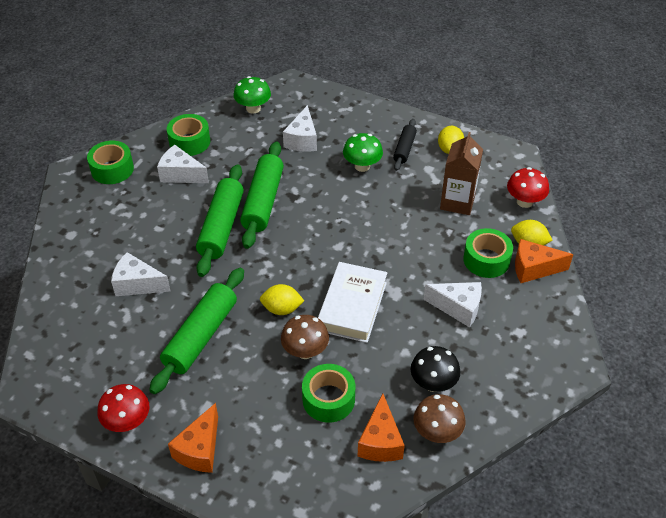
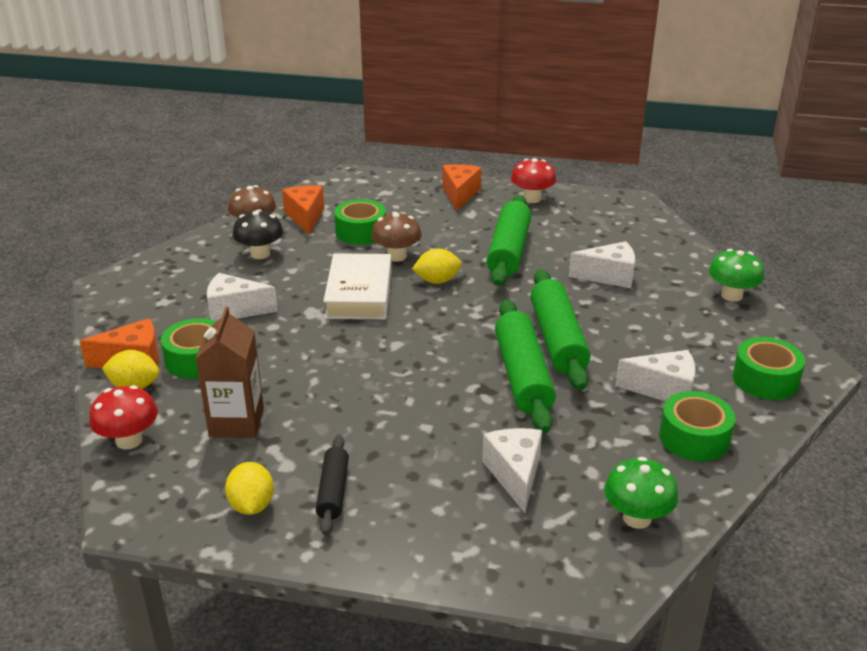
camera: 165 degrees right, 15 degrees down
(362, 166) = (397, 449): green mushroom -> green mushroom (731, 295)

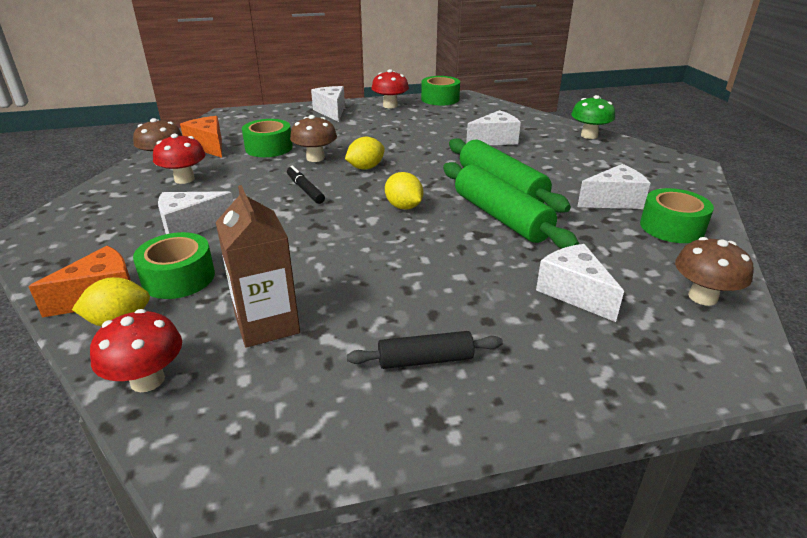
camera: 25 degrees left, 0 degrees up
(251, 505) = (349, 403): yellow lemon -> yellow lemon (403, 207)
(260, 254) = (184, 179): black mushroom -> red mushroom
(333, 491) = (425, 360): black rolling pin -> black rolling pin turned 75 degrees counterclockwise
(359, 294) = (305, 190): white book -> black marker
(460, 194) = (331, 112): orange cheese -> white cheese
(508, 251) = (404, 139): green rolling pin -> none
(637, 518) = (702, 297): green mushroom -> brown mushroom
(765, 379) = (670, 179): green tape -> green tape (440, 99)

